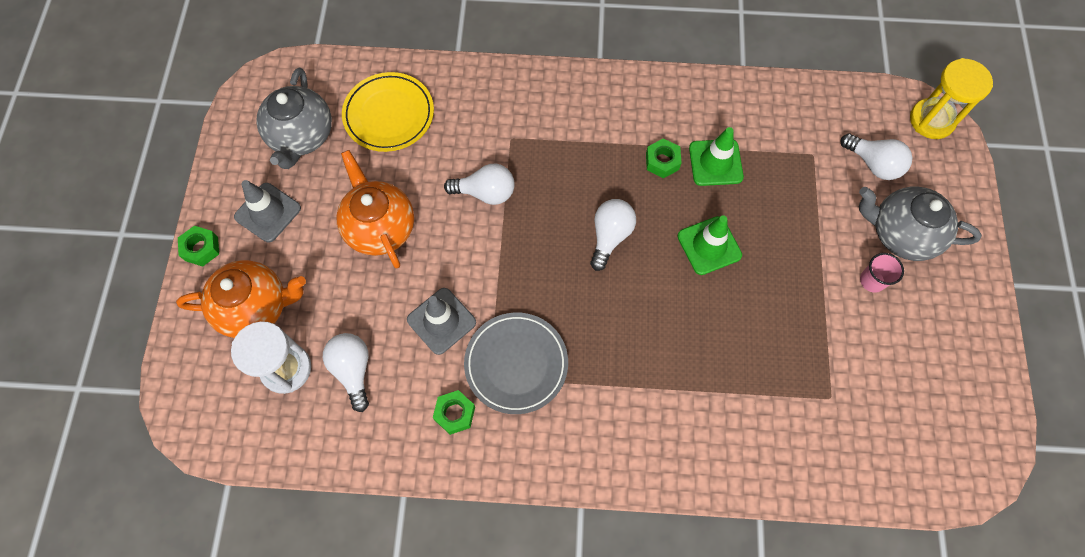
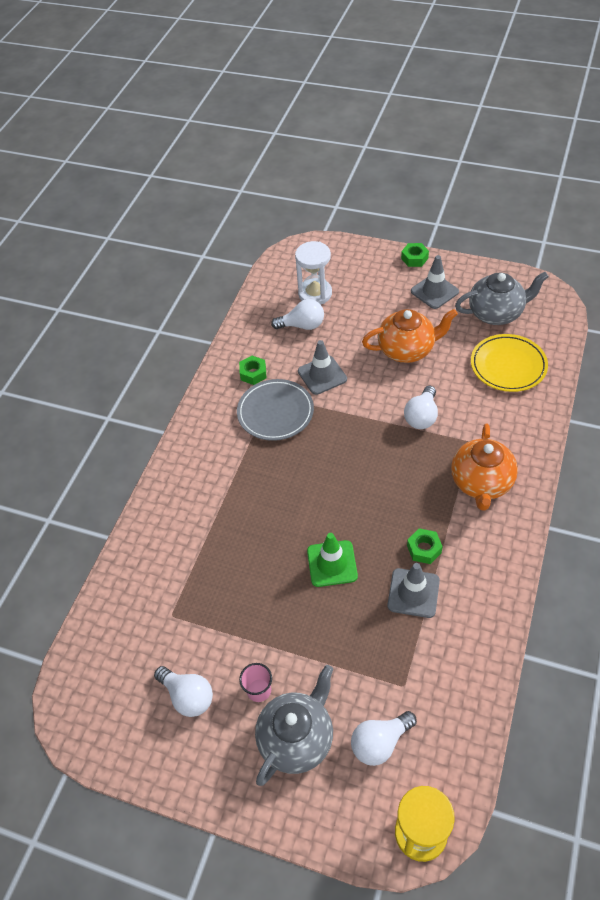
camera: 110 degrees right, 15 degrees down
(256, 307) = (363, 282): orange teapot -> orange teapot (481, 483)
(301, 136) = (496, 313): grey teapot -> grey teapot turned 150 degrees clockwise
(610, 236) = (360, 492): white light bulb -> white light bulb (188, 696)
(715, 162) = (413, 593): green traffic cone -> grey traffic cone

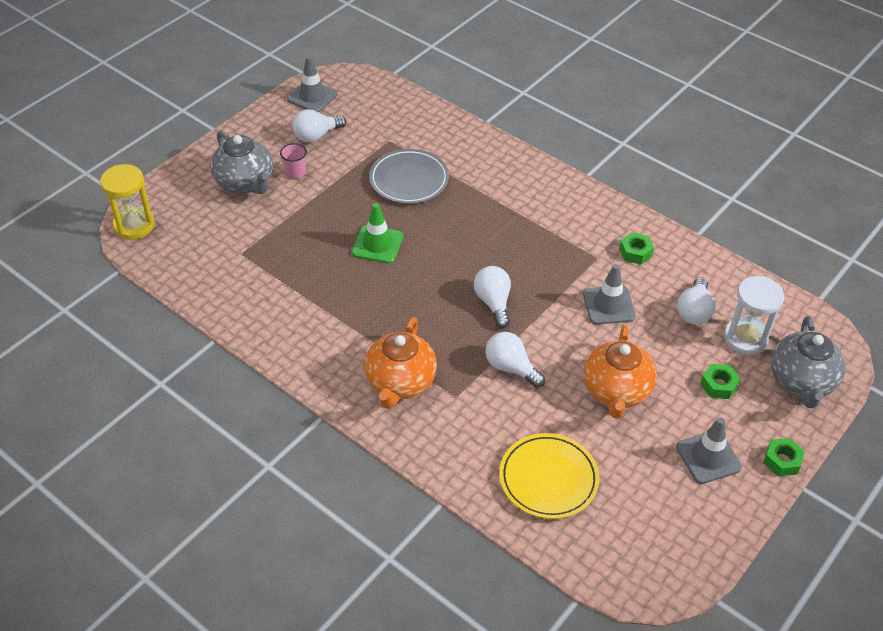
camera: 105 degrees right, 5 degrees down
(275, 412) = (573, 255): grey plate -> grey plate (409, 180)
(380, 742) = (209, 225): white light bulb -> white light bulb (493, 303)
(413, 593) = (316, 287): grey traffic cone -> grey traffic cone (312, 97)
(424, 549) = (354, 311): green nut -> green nut (718, 385)
(481, 483) = (400, 383): orange teapot -> orange teapot turned 105 degrees counterclockwise
(496, 313) = (643, 507): grey teapot -> grey teapot (801, 382)

